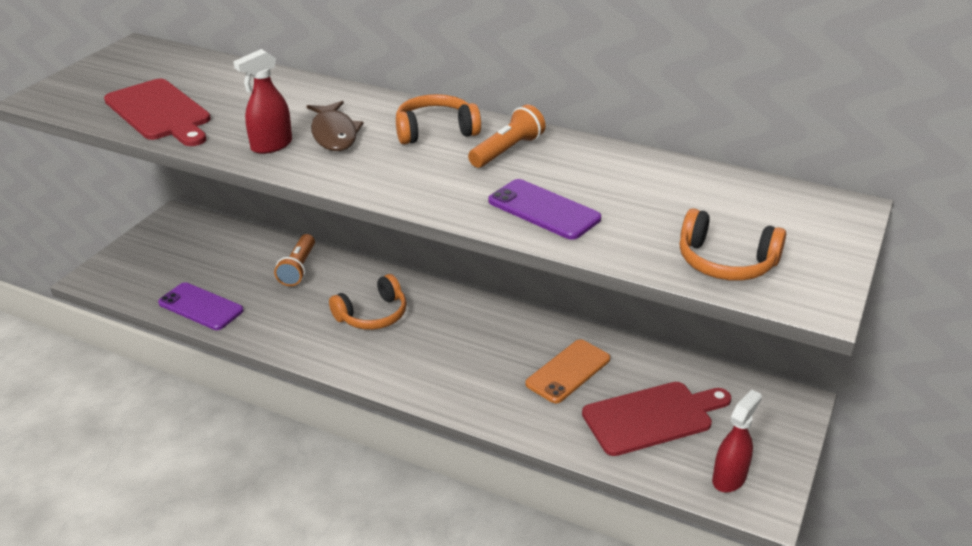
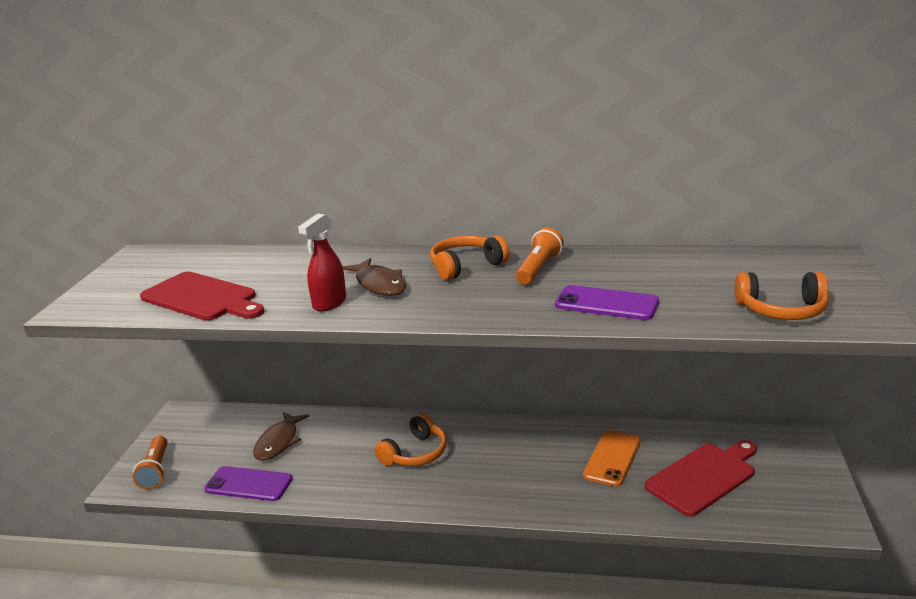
camera: 15 degrees left, 10 degrees down
(249, 270) = (278, 442): none -> brown fish
(298, 268) = (324, 431): orange flashlight -> orange flashlight (155, 470)
(729, 478) = (796, 508): red spray bottle -> none

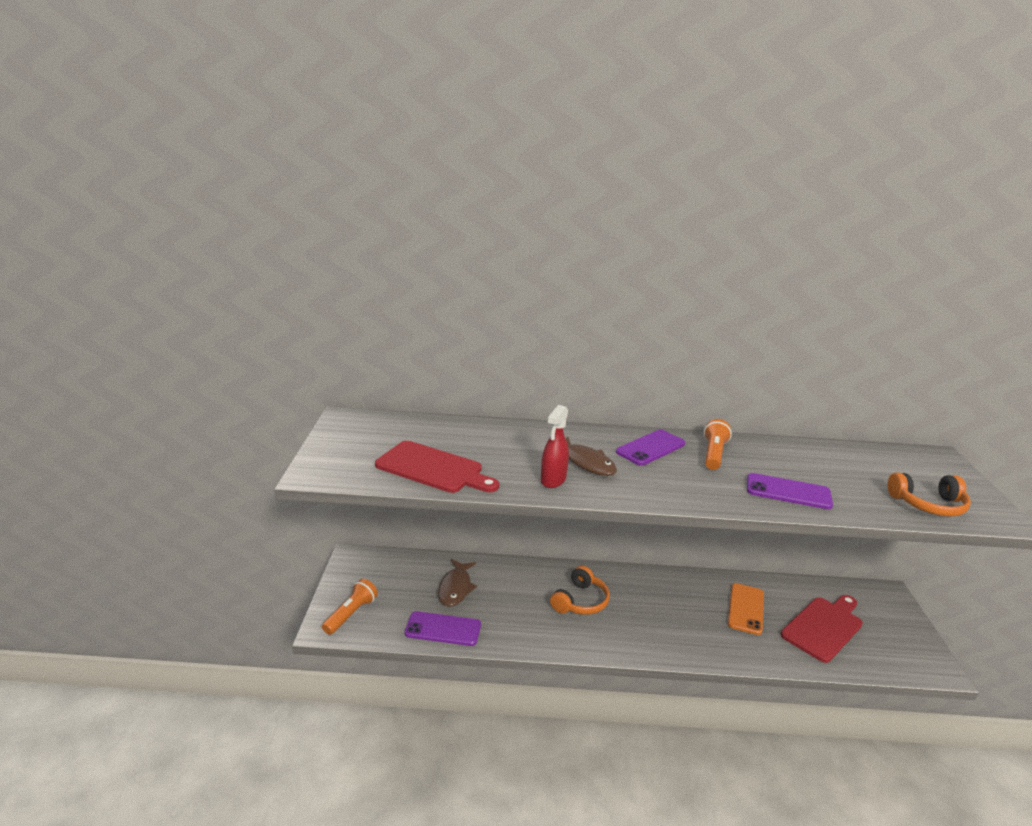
camera: 10 degrees left, 0 degrees up
(155, 470) = (351, 614): orange flashlight -> orange flashlight turned 135 degrees counterclockwise
(466, 266) = (650, 448): orange headphones -> purple phone

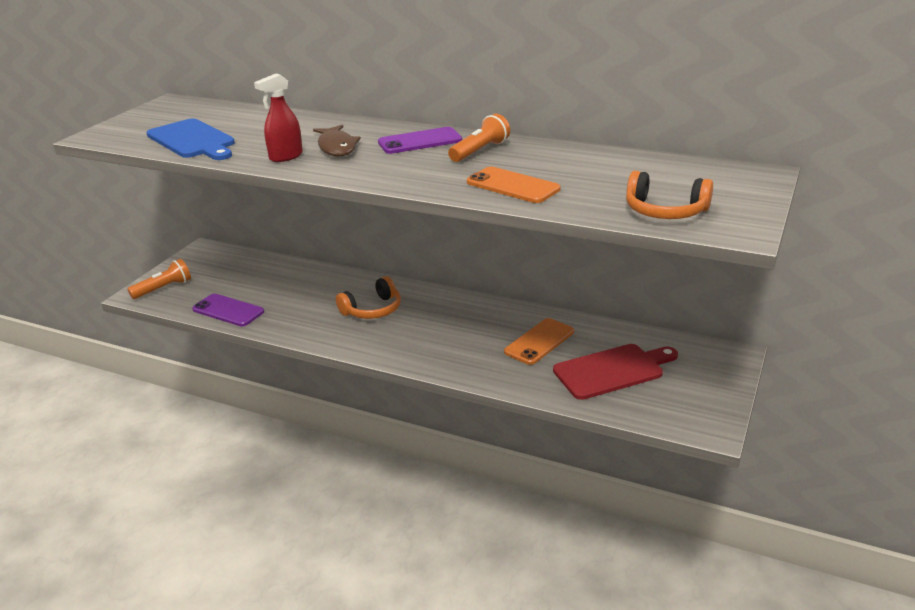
camera: 25 degrees right, 5 degrees up
(433, 468) = (193, 140): red cutting board -> blue cutting board
(455, 588) = (267, 283): brown fish -> none
(788, 492) = (512, 186): purple phone -> orange phone

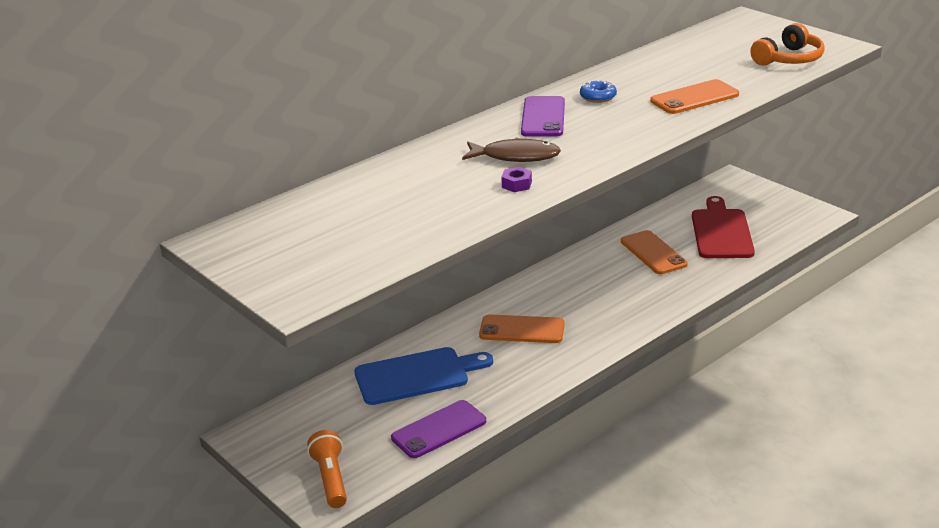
camera: 65 degrees left, 0 degrees up
(193, 140) = (399, 233): blue cutting board -> blue cutting board (417, 375)
(285, 157) = (516, 184): red spray bottle -> purple nut
(372, 310) = (522, 330): orange headphones -> orange phone
(480, 151) = (598, 97): orange flashlight -> blue donut

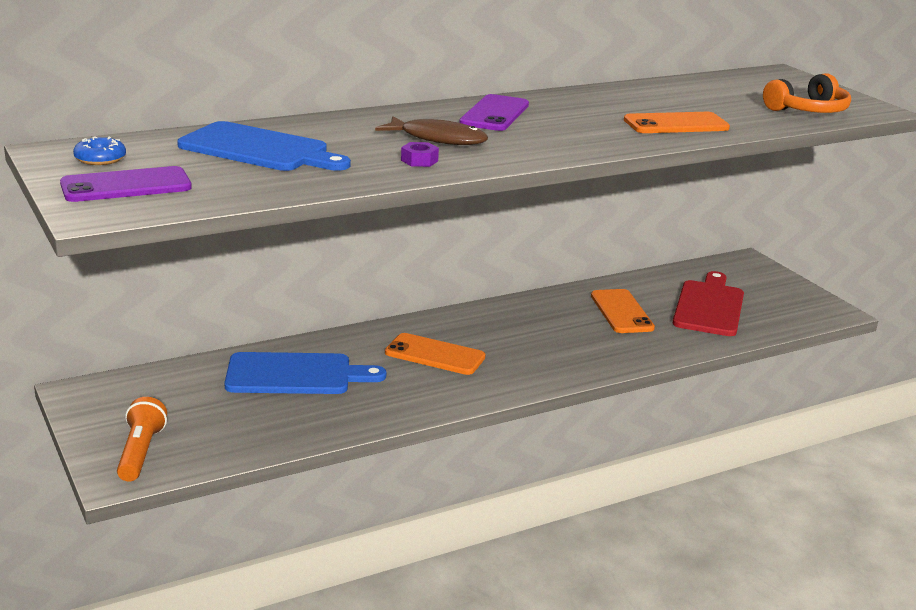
camera: 10 degrees right, 5 degrees down
(378, 200) = (259, 149): none -> blue cutting board
(439, 429) = (286, 430): purple phone -> purple phone (126, 186)
(598, 97) = (568, 107): blue donut -> blue donut (100, 159)

